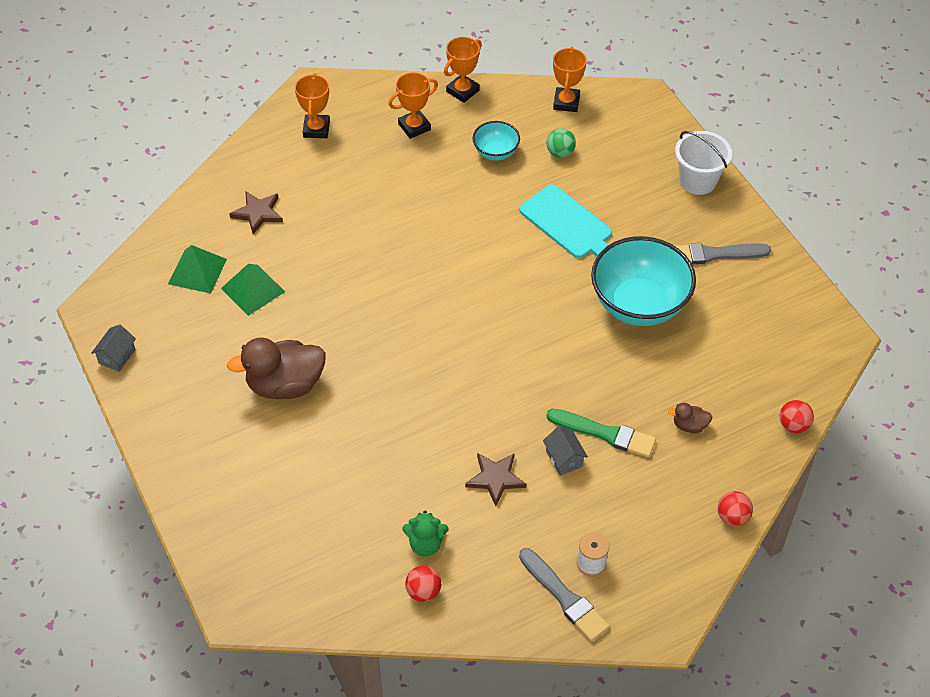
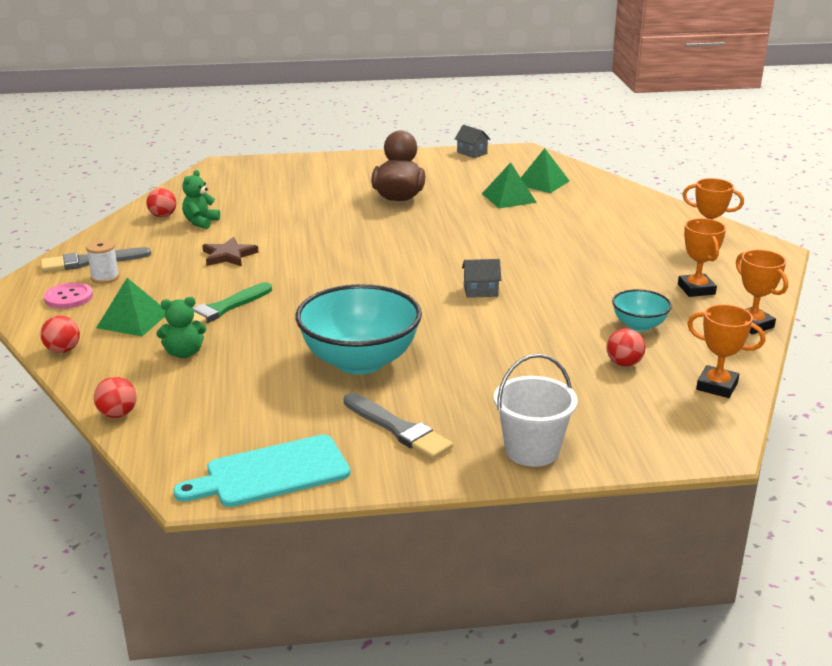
camera: 110 degrees right, 25 degrees down
(258, 213) = (599, 209): brown star -> none
(560, 153) = (624, 364): green ball -> red ball
(564, 459) = (216, 286): grey house -> grey house (480, 291)
(569, 224) = (504, 346): turquoise cutting board -> turquoise cutting board (271, 473)
(645, 571) = (68, 297): none -> pink button
(657, 492) = (133, 320): none -> green pyramid
(689, 425) = (184, 353): brown duck -> green teddy bear
(714, 254) = (398, 429): grey brush -> grey brush turned 120 degrees clockwise

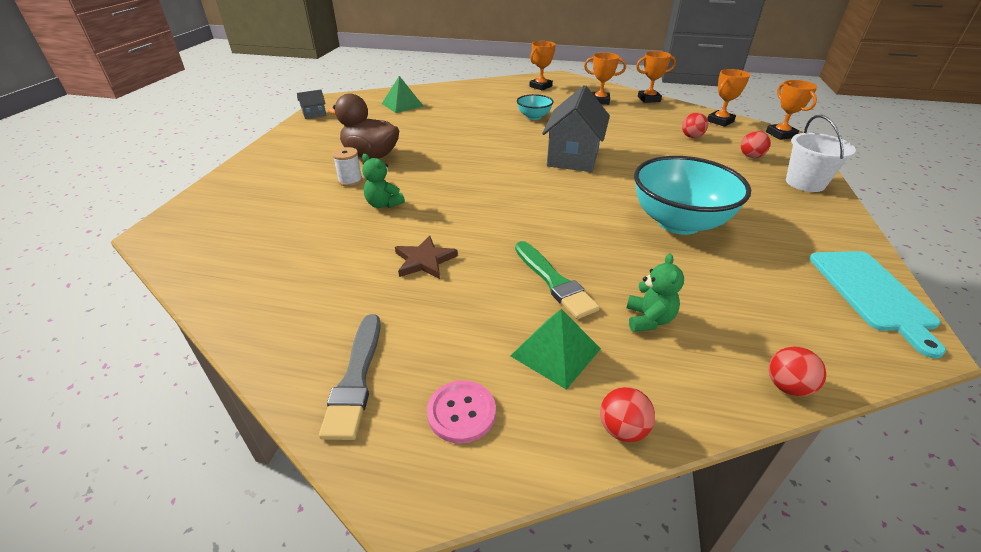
camera: 70 degrees left, 10 degrees up
(105, 277) = (418, 368): white spool -> white spool (350, 181)
(163, 216) = (265, 296): red ball -> red ball (751, 156)
(201, 222) = (315, 268): green teddy bear -> green teddy bear (383, 204)
(398, 429) = (786, 224): grey brush -> none
(480, 291) = (573, 157): grey house -> grey house, size x2.25
(508, 198) = (418, 119): green pyramid -> none
(639, 325) = (642, 123): turquoise bowl -> turquoise bowl (534, 117)
(713, 440) = (780, 134): none -> orange trophy

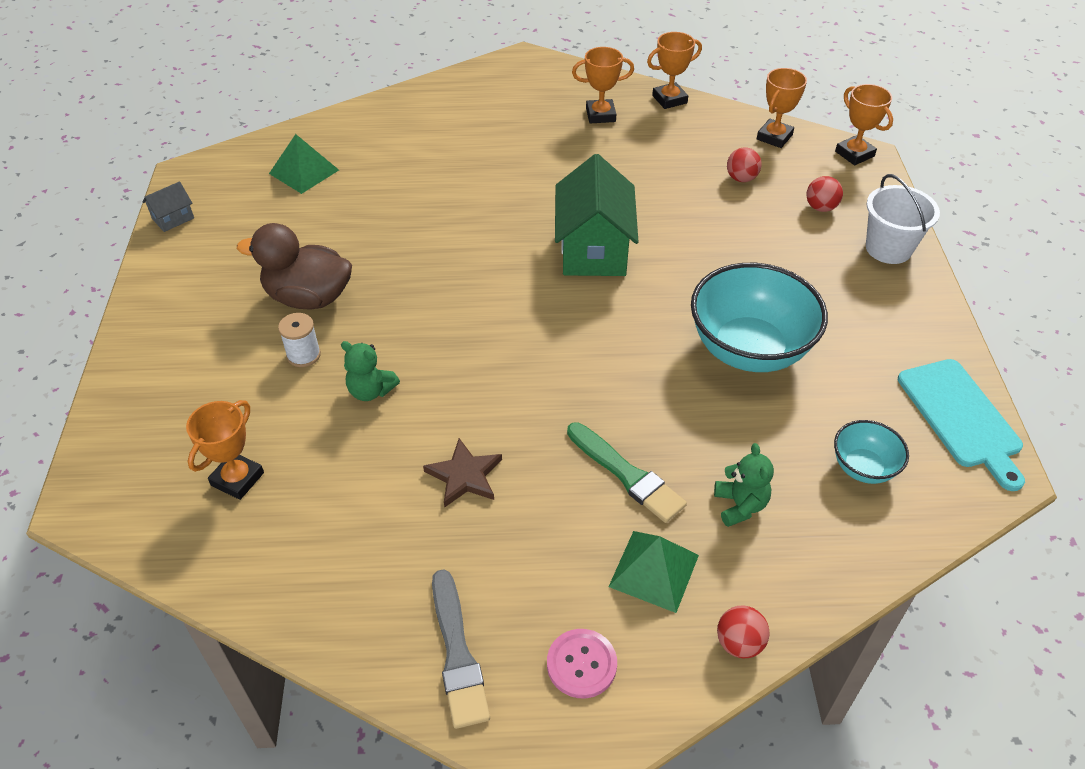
camera: 15 degrees left, 10 degrees up
(534, 117) = (515, 169): turquoise bowl -> turquoise bowl (863, 467)
(540, 86) = (503, 91): orange trophy -> orange trophy (237, 479)
(573, 157) = (593, 250): grey house -> green house
(787, 386) = (883, 557): red ball -> none

